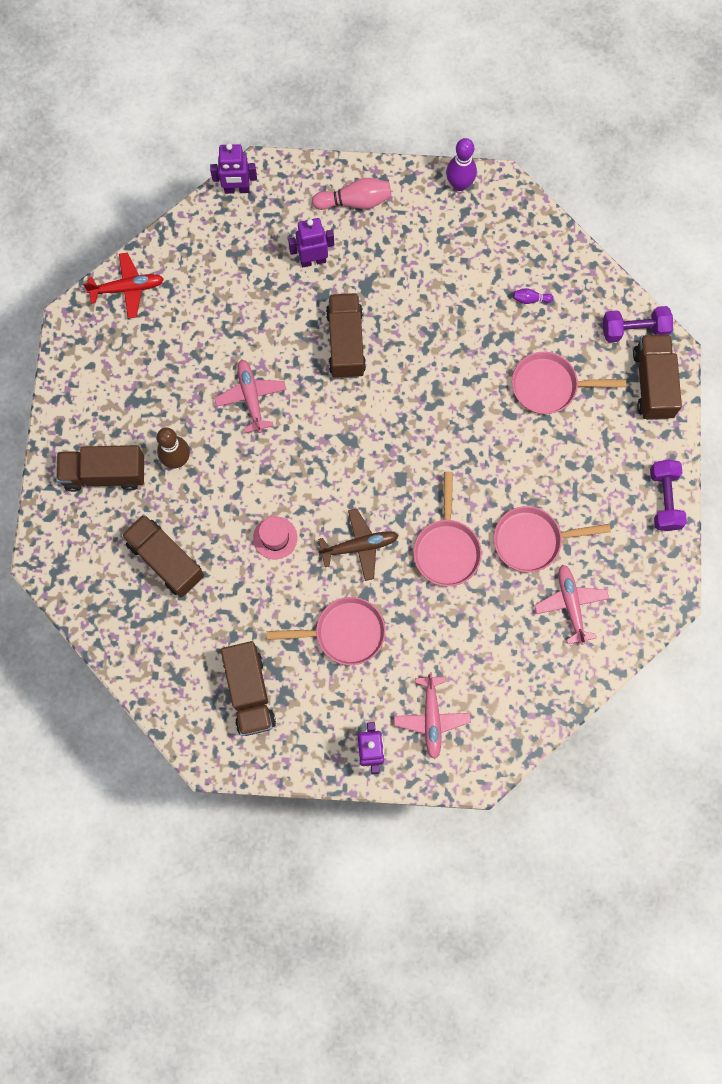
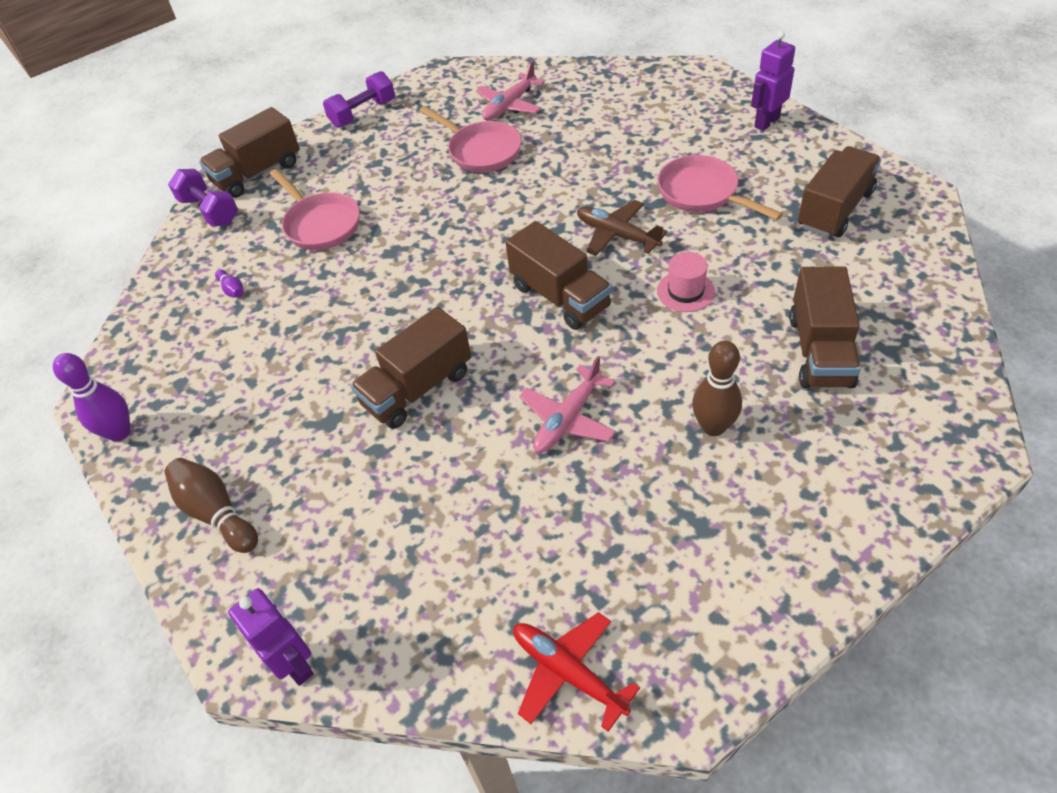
camera: 125 degrees left, 25 degrees down
(105, 474) = (815, 479): brown truck -> brown truck (560, 296)
(313, 260) = (337, 494): purple robot -> none
(355, 202) = (216, 513): pink bowling pin -> brown bowling pin
(431, 718) = (694, 112): pink plane -> none
(446, 549) = (549, 187): pink pan -> none

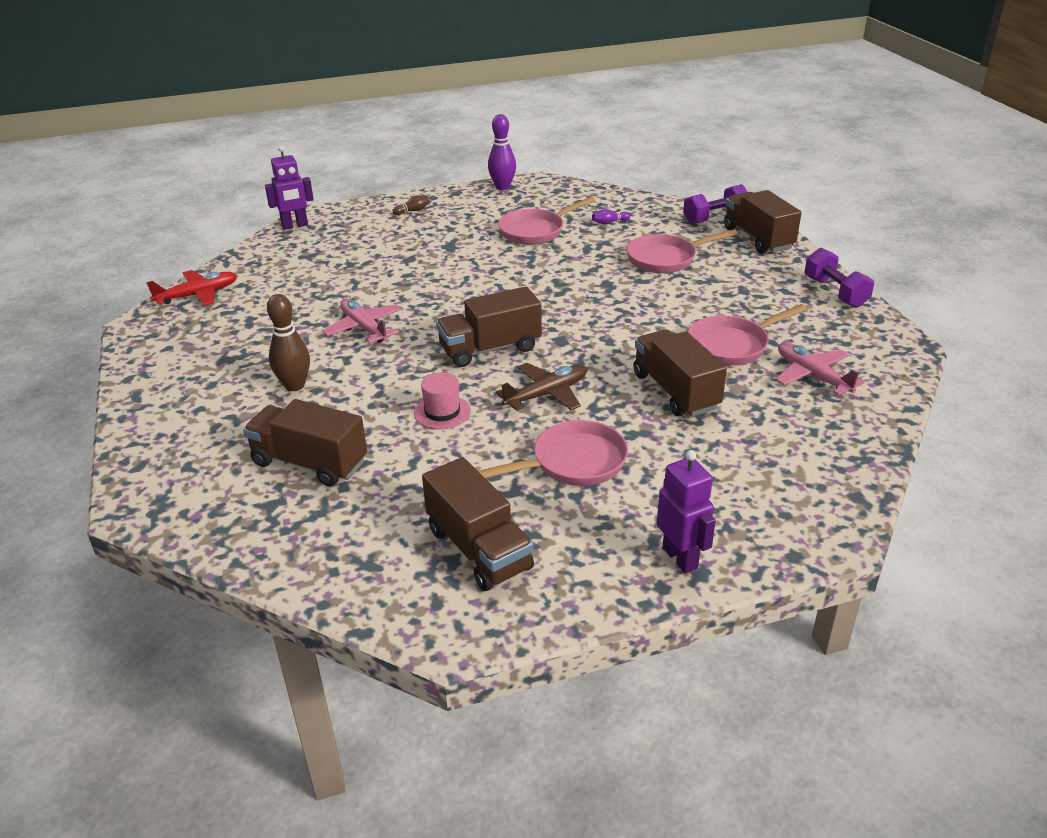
camera: 105 degrees right, 15 degrees down
(216, 513) = (413, 211): brown bowling pin -> brown bowling pin, size x0.50
(267, 349) = (535, 231): none -> pink pan
(417, 388) = (448, 277): brown truck -> brown truck (675, 391)

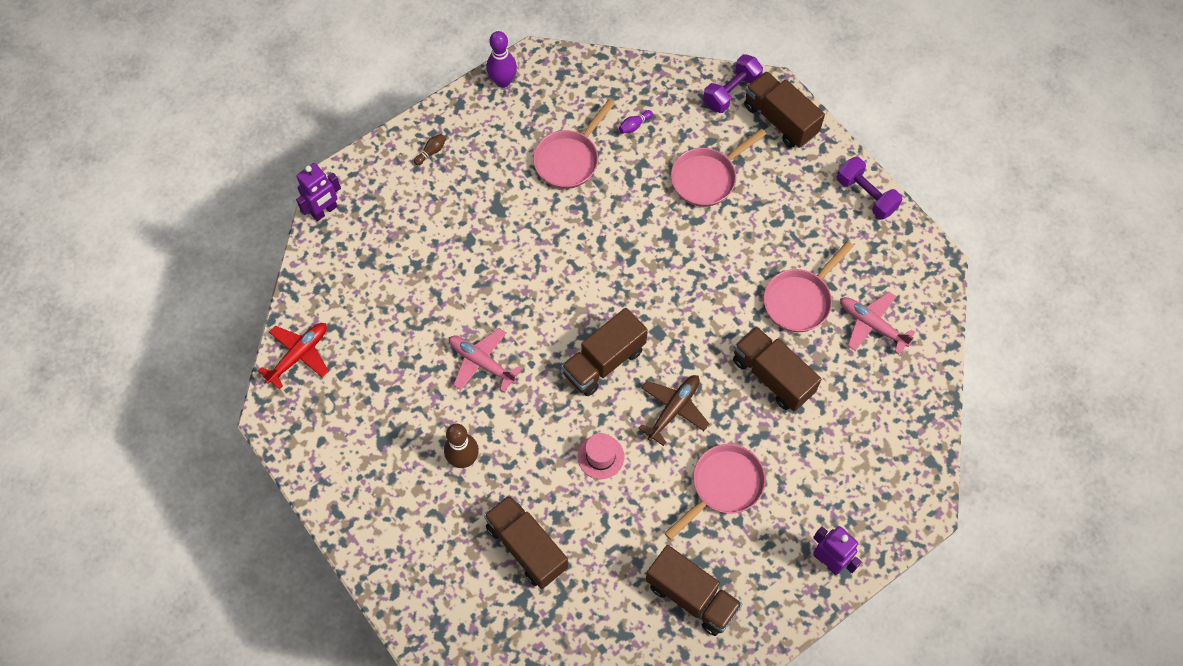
camera: 20 degrees left, 30 degrees up
(310, 463) = (527, 547): brown truck -> brown truck turned 45 degrees clockwise

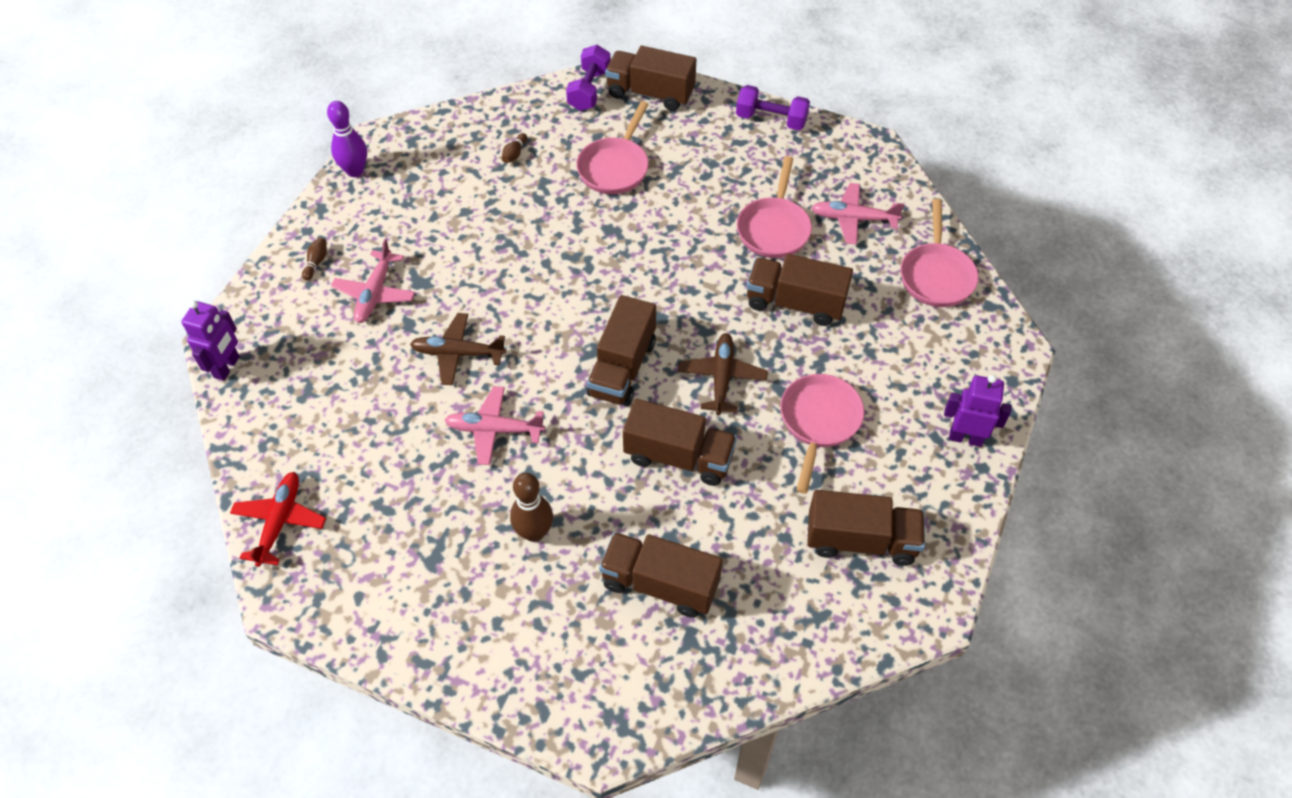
camera: 30 degrees left, 10 degrees down
(459, 201) = (375, 293): none -> pink plane
(491, 285) = (458, 354): none -> brown plane
(569, 159) = (468, 208): pink pan -> pink pan (936, 275)
(600, 456) = (678, 457): pink hat -> brown truck
(634, 125) = (514, 154): purple bowling pin -> brown bowling pin

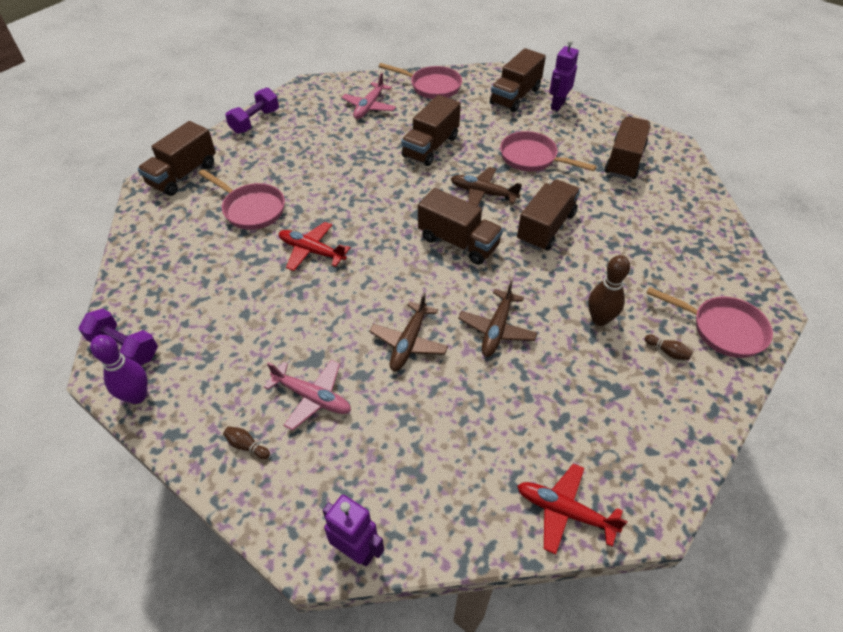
camera: 75 degrees left, 5 degrees down
(494, 430) = (497, 329): pink plane -> brown plane
(514, 154) = (195, 268): brown bowling pin -> brown bowling pin (667, 352)
(566, 238) = (312, 251): none -> red plane
(589, 90) = (152, 208): purple dumbbell -> purple dumbbell (125, 347)
(660, 584) = (650, 257): brown truck -> brown truck (515, 96)
(774, 228) = (360, 142): pink pan -> pink pan (722, 329)

